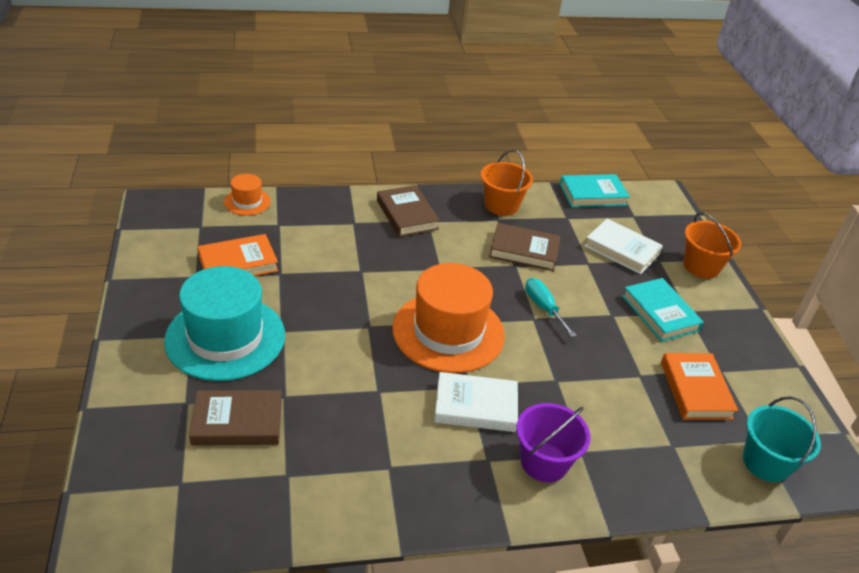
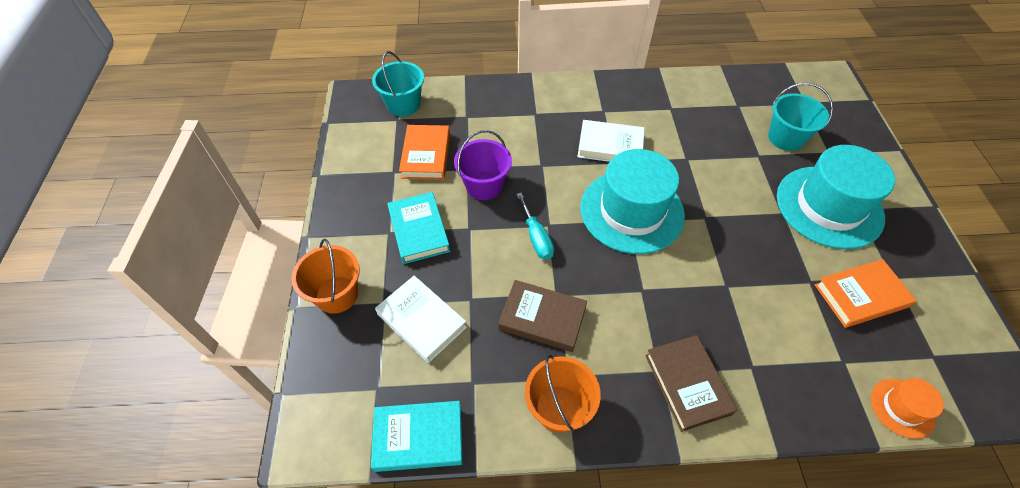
camera: 170 degrees left, 15 degrees up
(237, 422) = (786, 138): brown book -> turquoise bucket
(448, 332) = (632, 211): orange hat -> turquoise hat
(544, 462) = (564, 108): purple bucket -> purple bucket (484, 185)

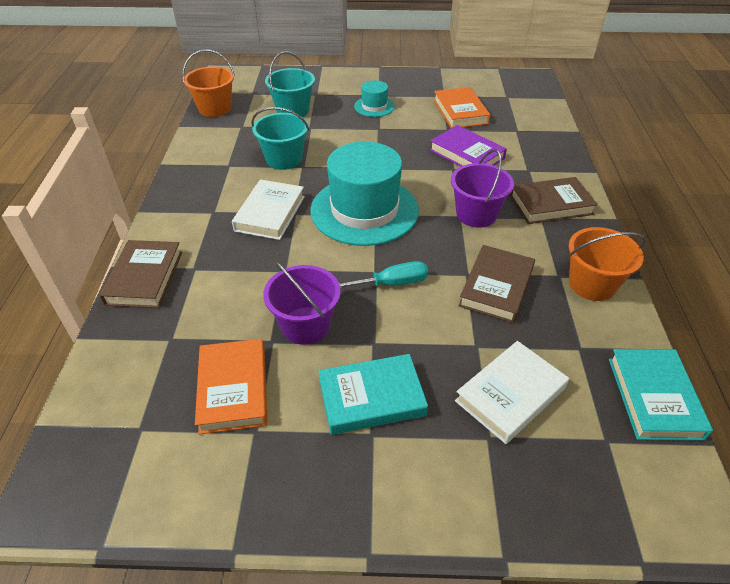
camera: 85 degrees left, 10 degrees down
(337, 294) = (478, 499): orange bucket -> orange bucket (215, 108)
(403, 105) = (108, 420): turquoise bucket -> turquoise bucket (284, 159)
(426, 155) = (233, 389): orange book -> orange book turned 75 degrees clockwise
(522, 91) = (144, 278): none -> brown book
(649, 306) = (476, 214): none -> purple bucket
(762, 300) = (466, 154): none -> purple book
(829, 207) = (374, 106): turquoise hat -> turquoise hat, size x0.47
(902, 408) = (548, 116): orange hat -> none

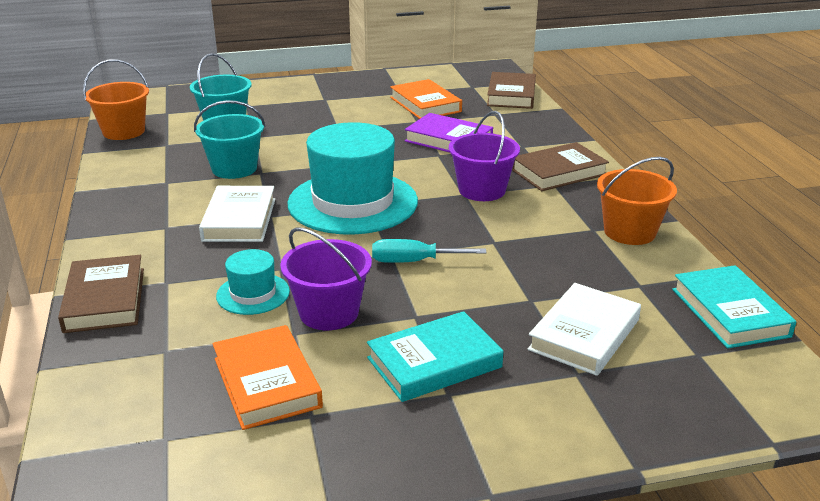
camera: 15 degrees left, 15 degrees down
(374, 106) = (323, 110): turquoise hat -> turquoise hat (253, 294)
(392, 283) = (414, 261): turquoise screwdriver -> turquoise screwdriver turned 150 degrees counterclockwise
(496, 287) = (530, 248): brown book -> brown book (511, 95)

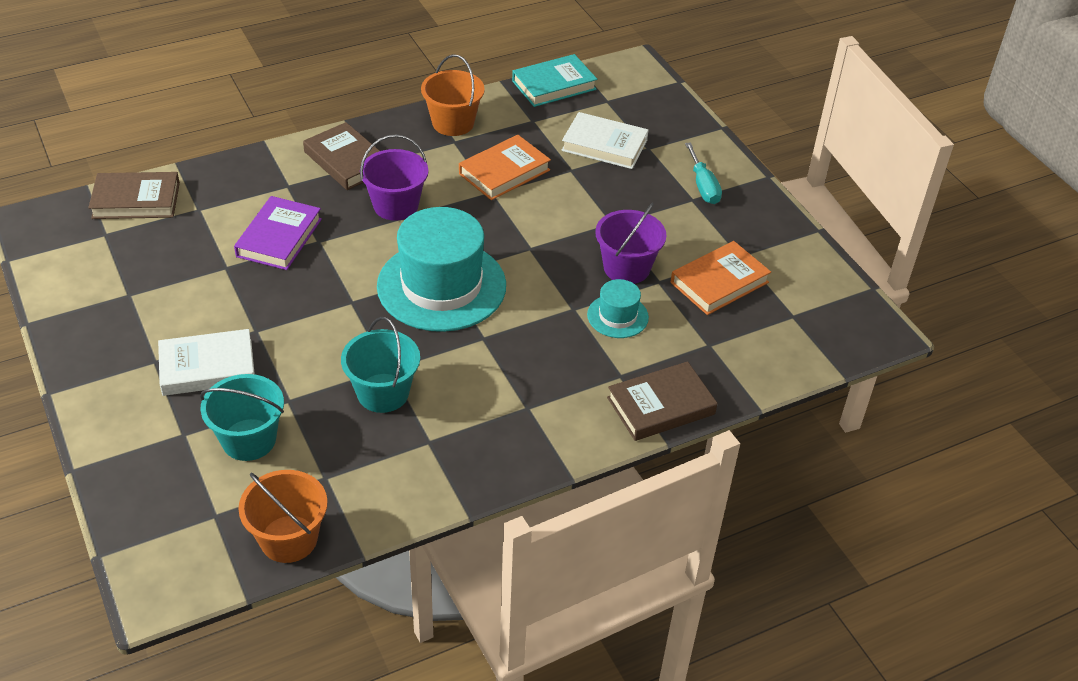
camera: 105 degrees left, 15 degrees up
(239, 219) = (497, 357): white book -> white book (207, 367)
(414, 261) = (537, 233): turquoise screwdriver -> turquoise screwdriver (703, 186)
(425, 104) = (171, 267): orange book -> orange book (504, 172)
(434, 363) = (663, 208): turquoise book -> none

